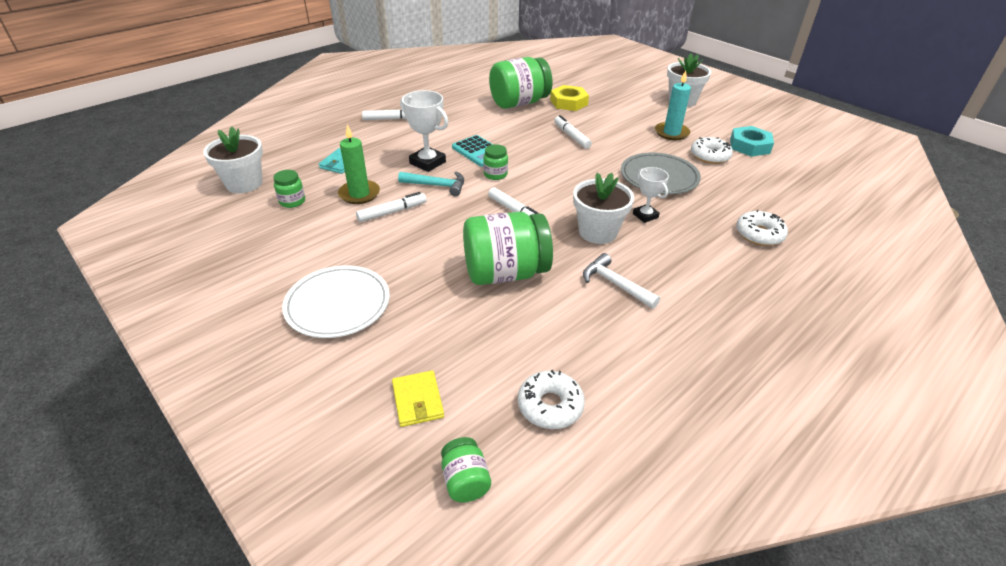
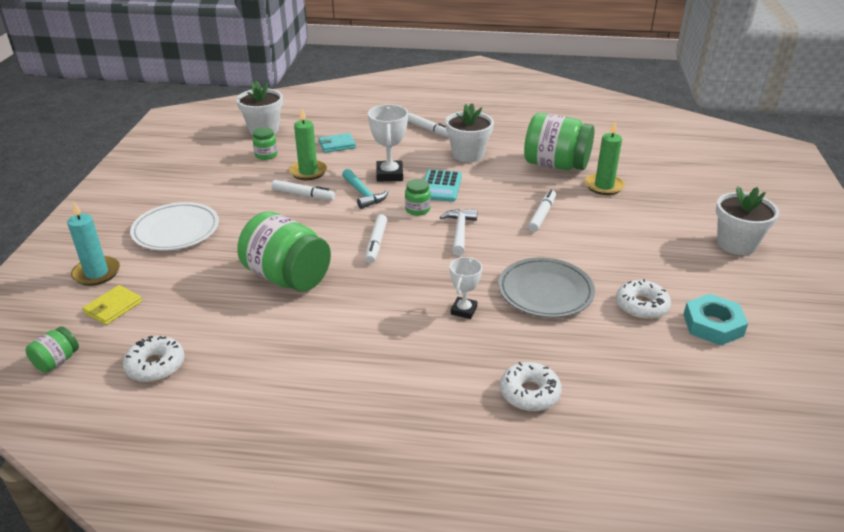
camera: 50 degrees right, 5 degrees down
(568, 102) = (604, 186): yellow nut -> green candle
(597, 232) = (401, 296): white flower pot -> white flower pot (468, 154)
(615, 284) = (335, 336): white hammer -> white hammer (459, 232)
(671, 133) = (649, 265): turquoise candle -> turquoise candle (96, 273)

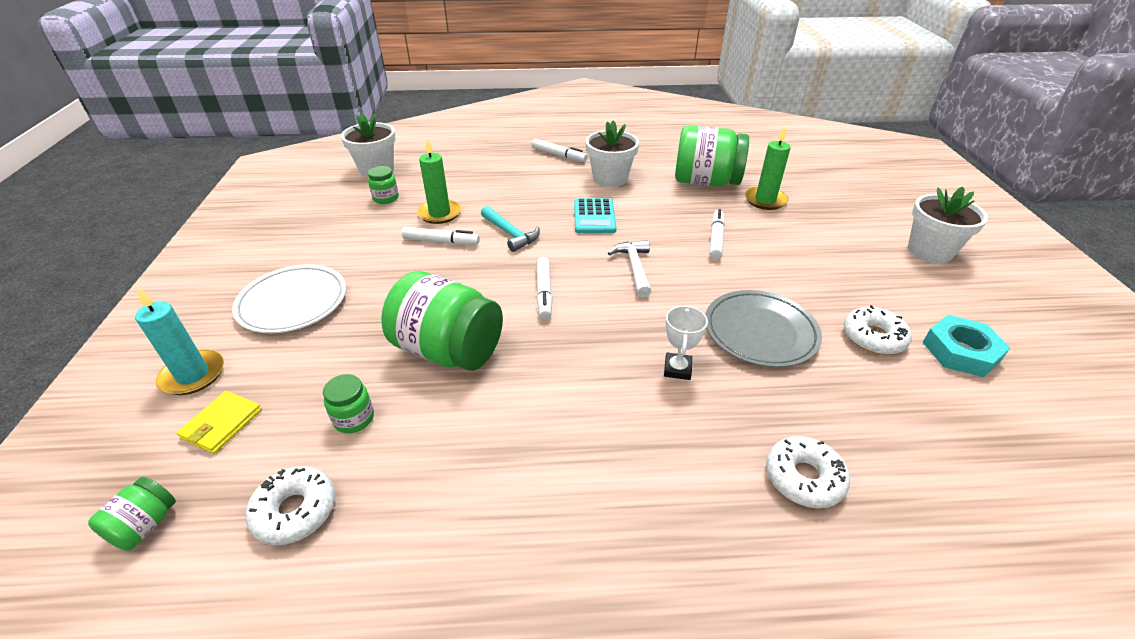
camera: 10 degrees left, 5 degrees up
(337, 145) = (464, 180): turquoise wallet -> none
(389, 174) = (533, 208): white trophy -> none
(417, 210) = (578, 246): green jar -> green jar (354, 419)

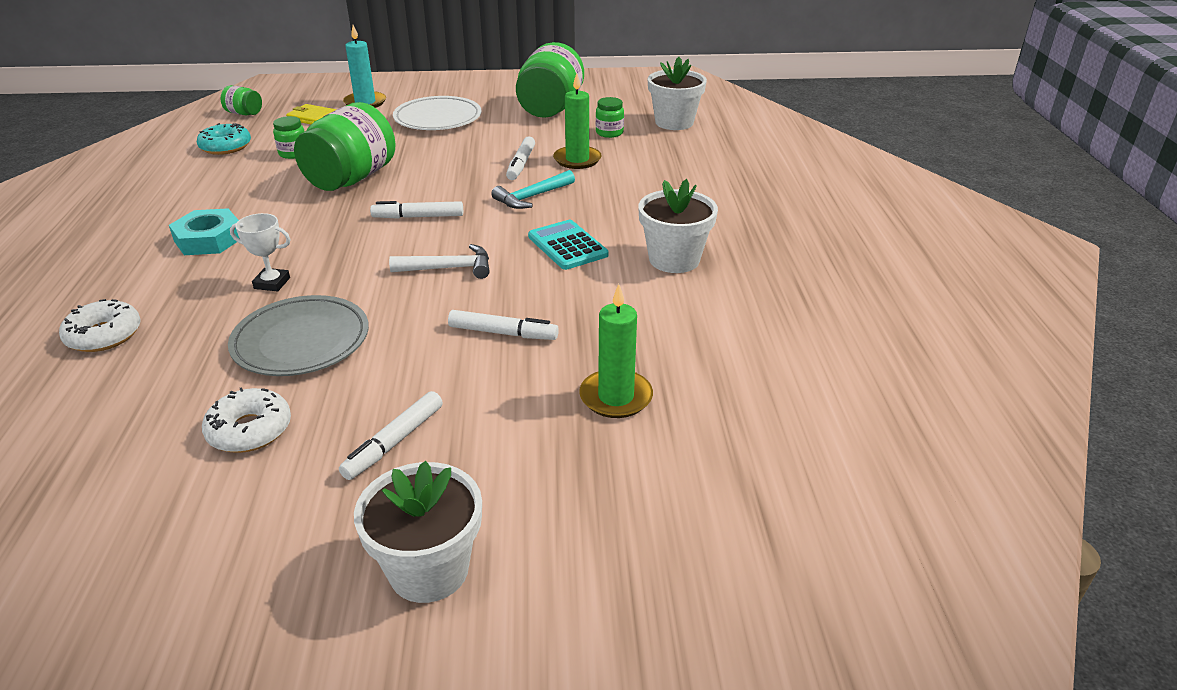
camera: 90 degrees right, 5 degrees down
(295, 511) = (226, 147): white donut -> turquoise donut
(559, 155) = (740, 222): white marker -> white marker (394, 442)
(594, 217) = (567, 246): turquoise calculator -> turquoise calculator turned 60 degrees clockwise
(706, 182) = (675, 343): green jar -> green jar (550, 109)
(960, 351) = (183, 508): turquoise nut -> turquoise nut (209, 239)

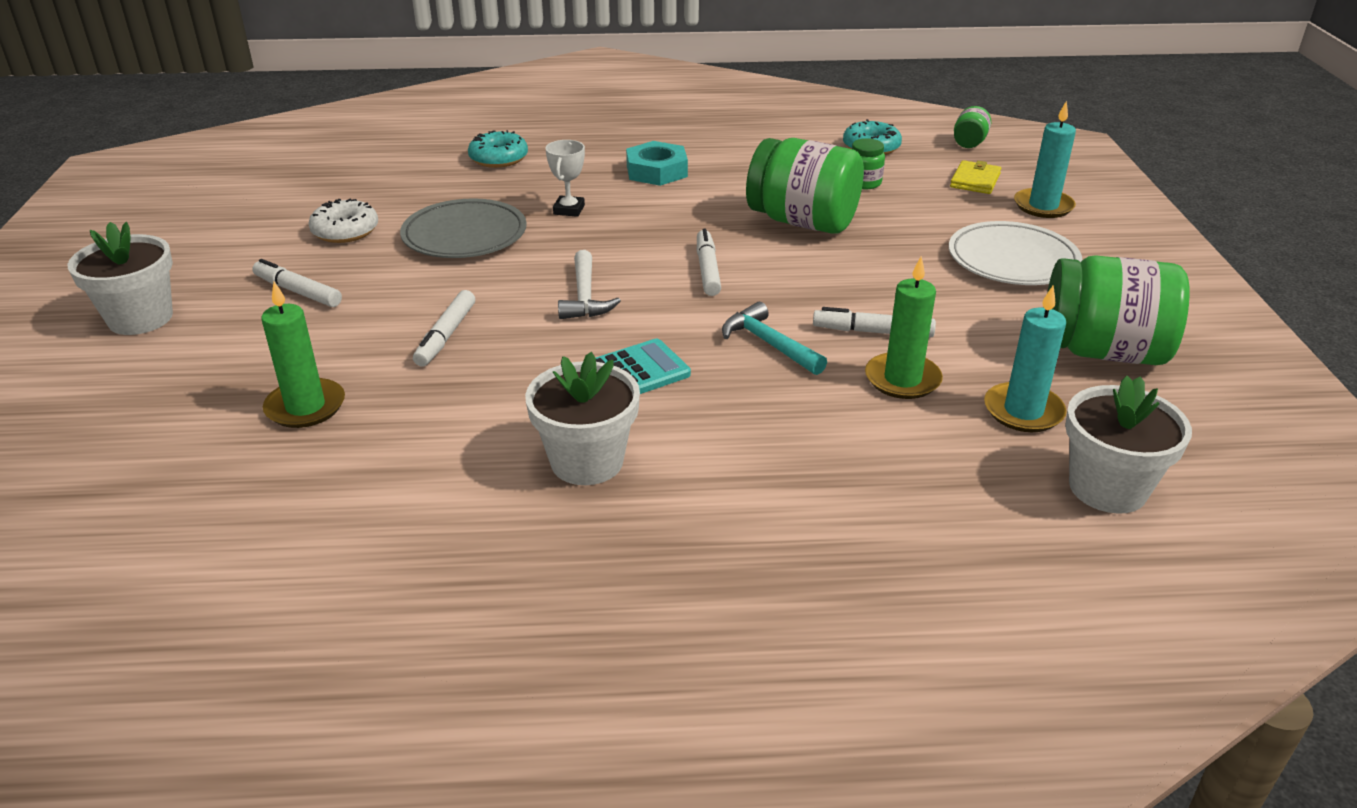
camera: 90 degrees right, 0 degrees up
(104, 335) = (498, 158): white donut -> turquoise donut
(609, 133) = (1023, 411): green jar -> turquoise candle

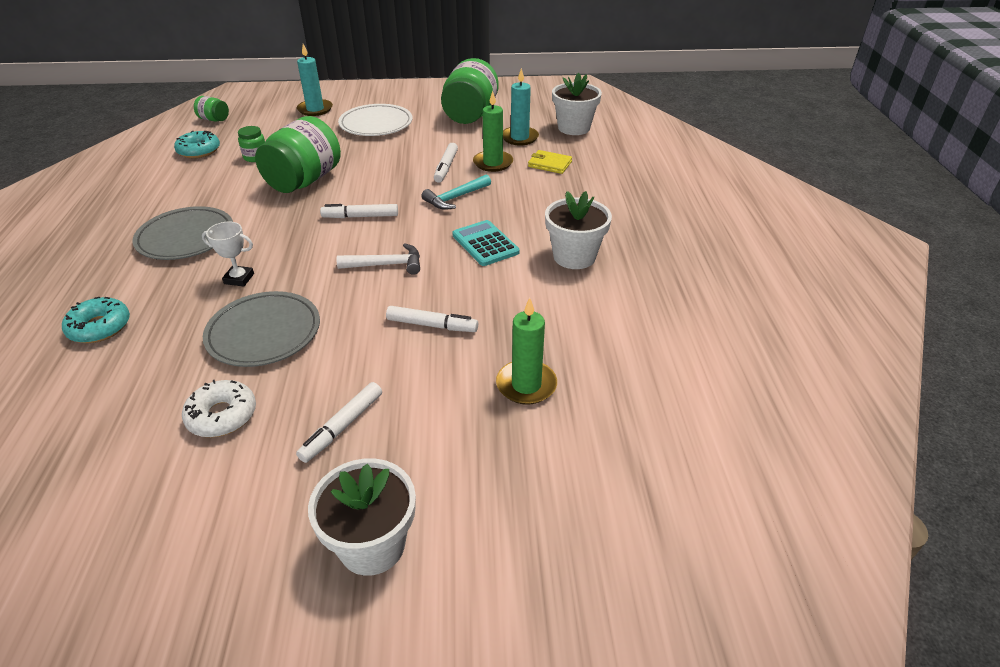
camera: 90 degrees left, 5 degrees up
(656, 171) = (186, 237): turquoise nut -> grey plate
(975, 180) = (271, 123): yellow wallet -> yellow wallet (549, 164)

